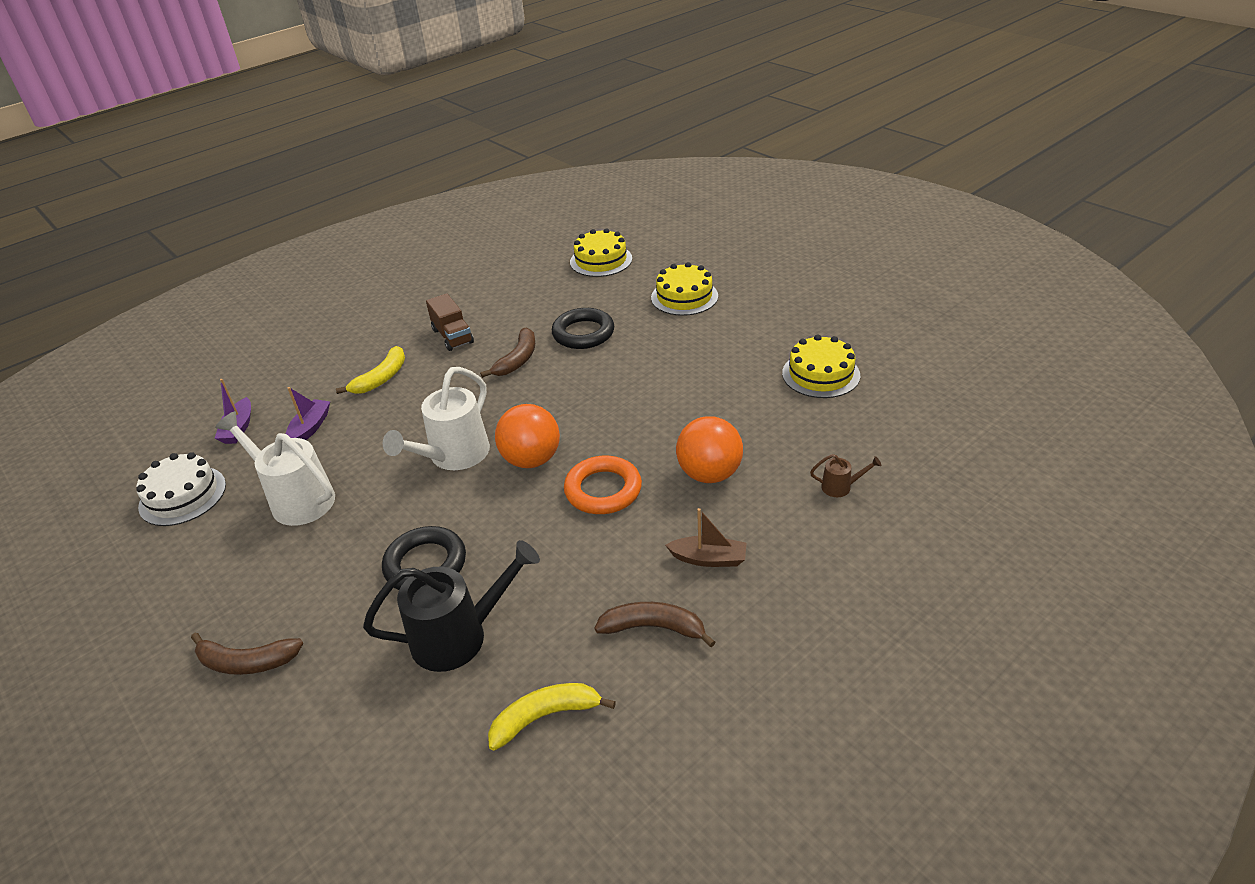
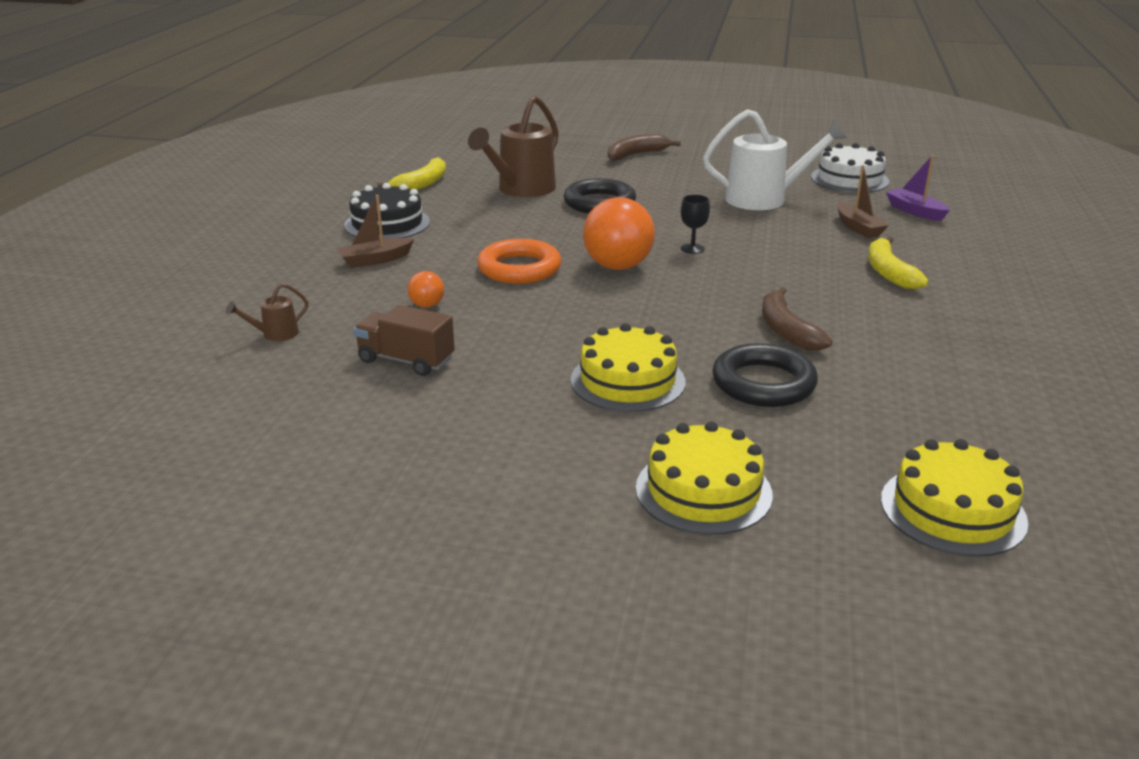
camera: 140 degrees right, 10 degrees down
(310, 428) = (858, 228): purple boat -> brown boat
(452, 336) = (912, 327): brown truck -> brown truck (406, 360)
(453, 457) = (692, 249): white watering can -> black goblet
(460, 636) = (521, 190): black watering can -> brown watering can
(653, 627) = (387, 224): brown banana -> black cake
(709, 474) = (427, 305): orange ball -> orange ball, size x0.47
(820, 374) = (367, 440): yellow cake -> yellow cake (627, 381)

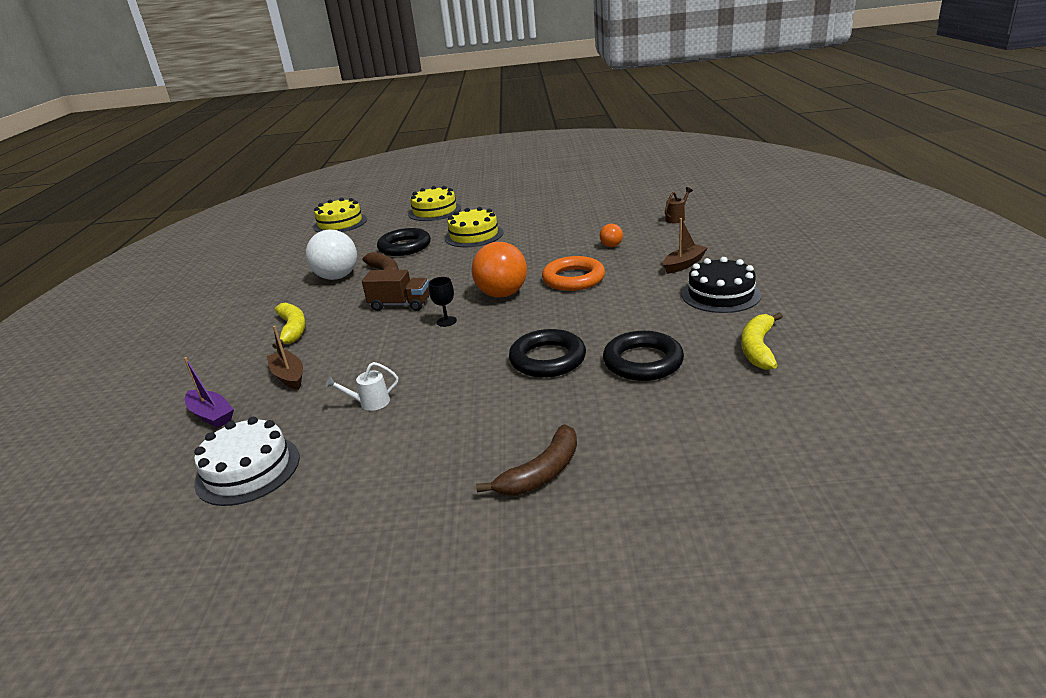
camera: 170 degrees right, 0 degrees up
(406, 360) = (592, 222): brown truck -> brown truck (400, 305)
(521, 190) = (643, 362): brown watering can -> black ring
(765, 199) = (369, 403): white watering can -> white watering can, size x0.44
(869, 341) = (337, 277): none -> white ball

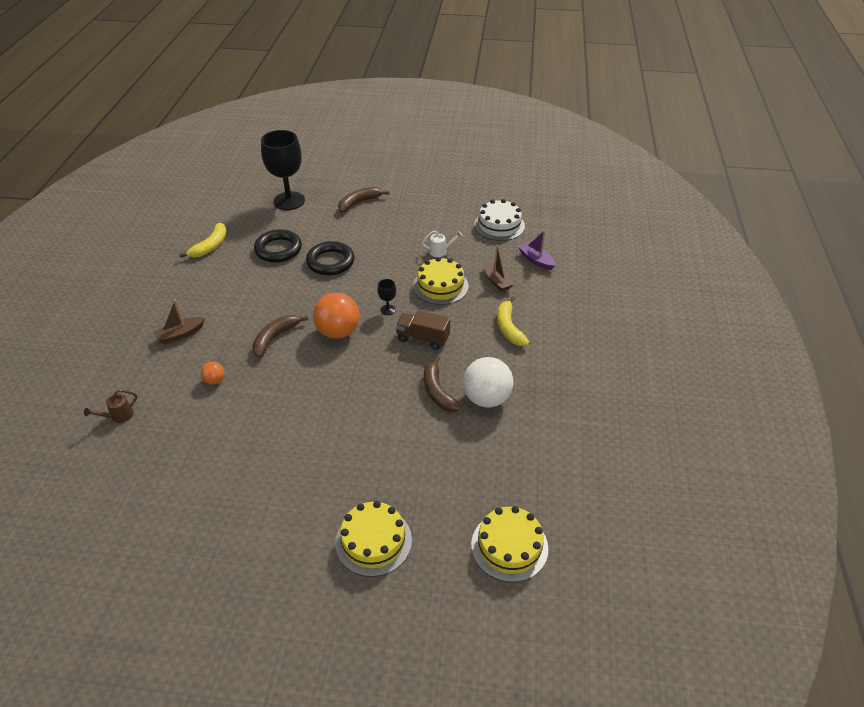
camera: 175 degrees left, 15 degrees up
(404, 247) = (418, 443): black ring -> none
(474, 235) = (337, 446): yellow cake -> yellow cake (440, 286)
(573, 279) = (275, 338): orange ring -> brown banana
(695, 450) = (289, 201): none -> black goblet
(720, 294) = (187, 293): black cake -> none

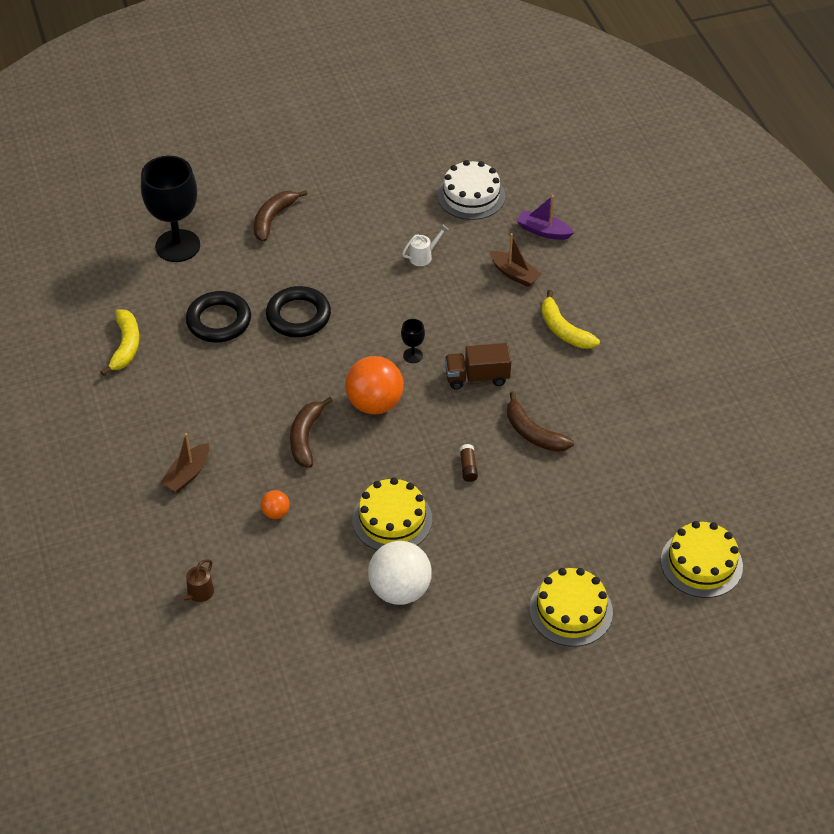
camera: 25 degrees left, 5 degrees up
(372, 398) = (468, 467): none -> brown glue stick
(440, 286) = (453, 303): yellow cake -> yellow cake (392, 519)
(486, 398) = (590, 422): white ball -> white ball (400, 590)

